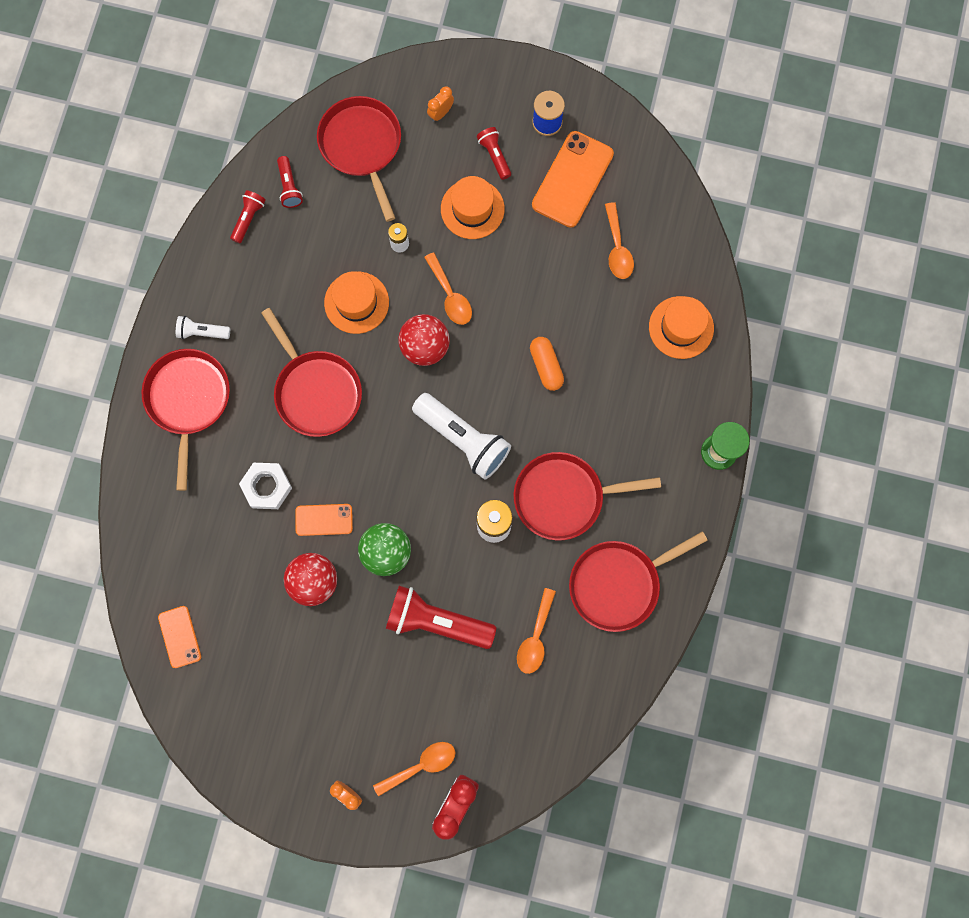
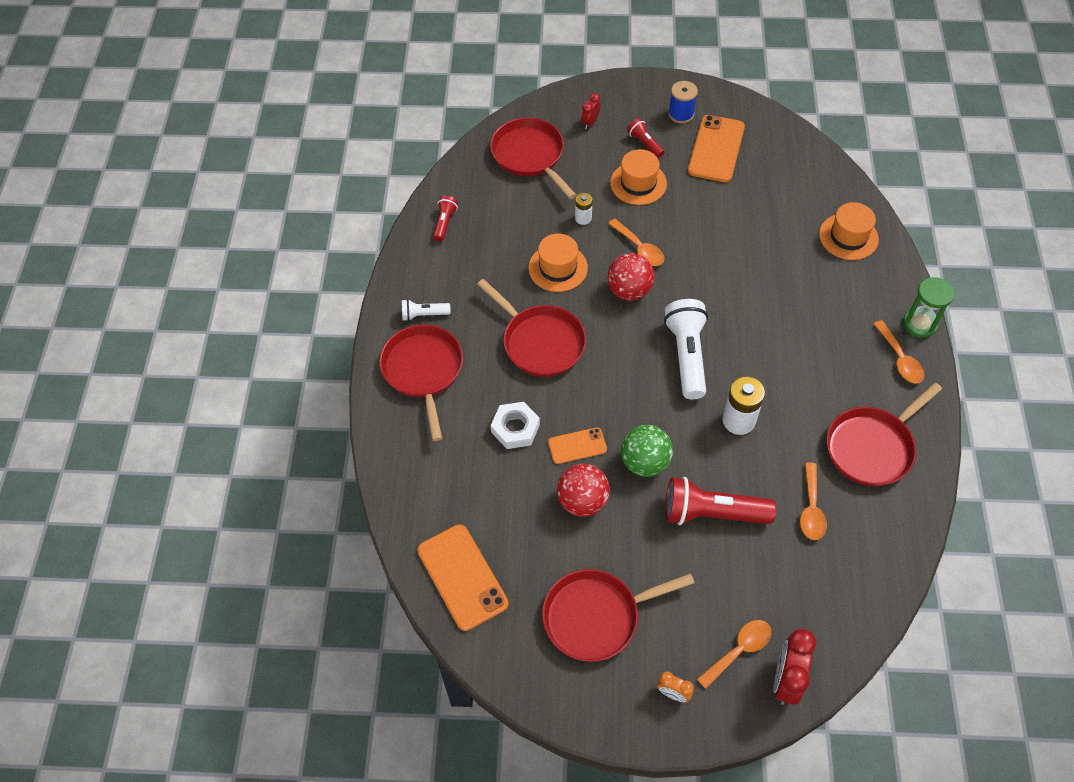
camera: 10 degrees left, 20 degrees down
(179, 637) = (462, 577): orange phone -> orange phone, size x1.75
(289, 187) = (475, 194): red flashlight -> none
(441, 113) = (590, 122): orange clock -> red clock
(463, 439) = (686, 355): white flashlight -> white flashlight turned 120 degrees counterclockwise
(546, 366) = (742, 286): orange capsule -> none
(564, 497) = (795, 385): red pan -> red pan (596, 616)
(617, 248) = (772, 189): orange spoon -> orange spoon (899, 359)

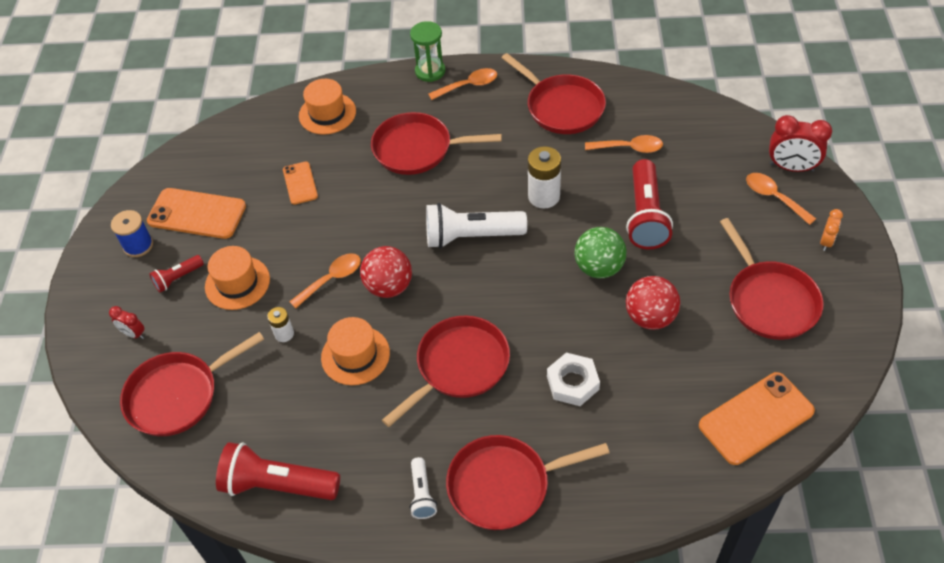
camera: 90 degrees left, 5 degrees down
(445, 223) = (278, 485): red flashlight -> red flashlight, size x1.95
(577, 446) = (587, 325): orange phone -> orange phone (300, 183)
(802, 312) = (417, 149): none -> red pan

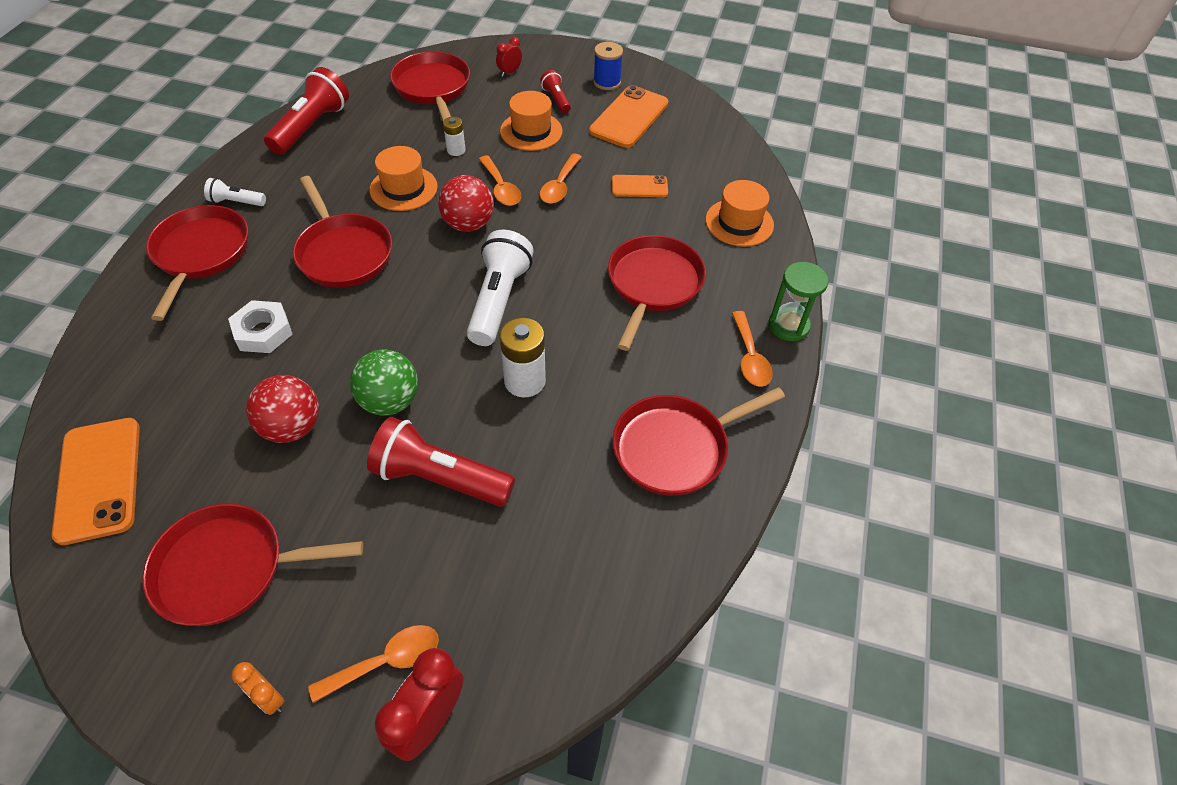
camera: 100 degrees right, 0 degrees up
(629, 148) = (566, 502): orange spoon -> orange spoon (560, 186)

